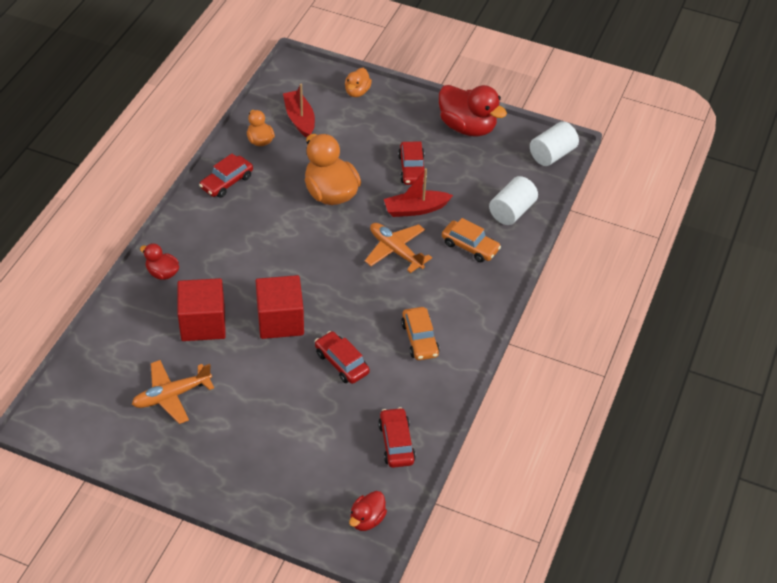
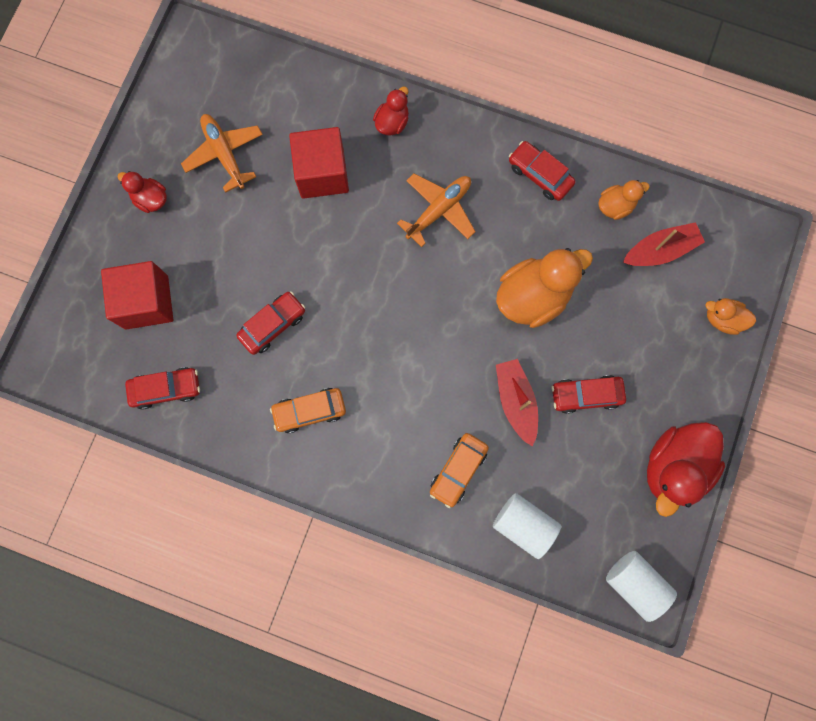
camera: 90 degrees right, 30 degrees up
(280, 320) = (330, 254): red cube -> red cube (146, 302)
(367, 519) = (72, 362): red duck -> red duck (151, 199)
(395, 251) = (444, 379): orange plane -> orange plane (439, 210)

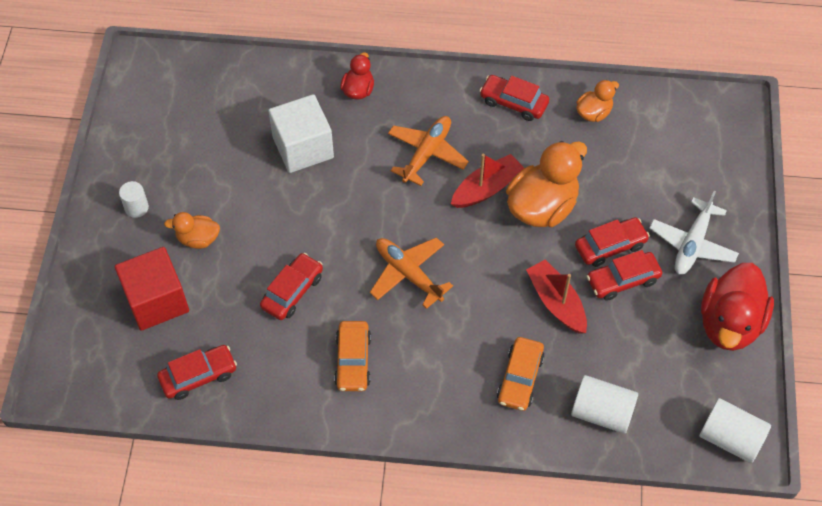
camera: 15 degrees left, 20 degrees down
(151, 199) = (136, 208): red duck -> white cylinder
(224, 154) = (200, 152): orange plane -> orange plane (408, 274)
(309, 411) = (353, 361): orange car -> orange car turned 60 degrees counterclockwise
(322, 173) = (303, 147): red cube -> white cube
(585, 356) = (610, 246): none -> red car
(660, 250) = (648, 140): red boat -> red boat (487, 188)
(666, 374) = (692, 244): none -> white plane
(722, 319) = (728, 184): orange duck -> orange duck (198, 239)

